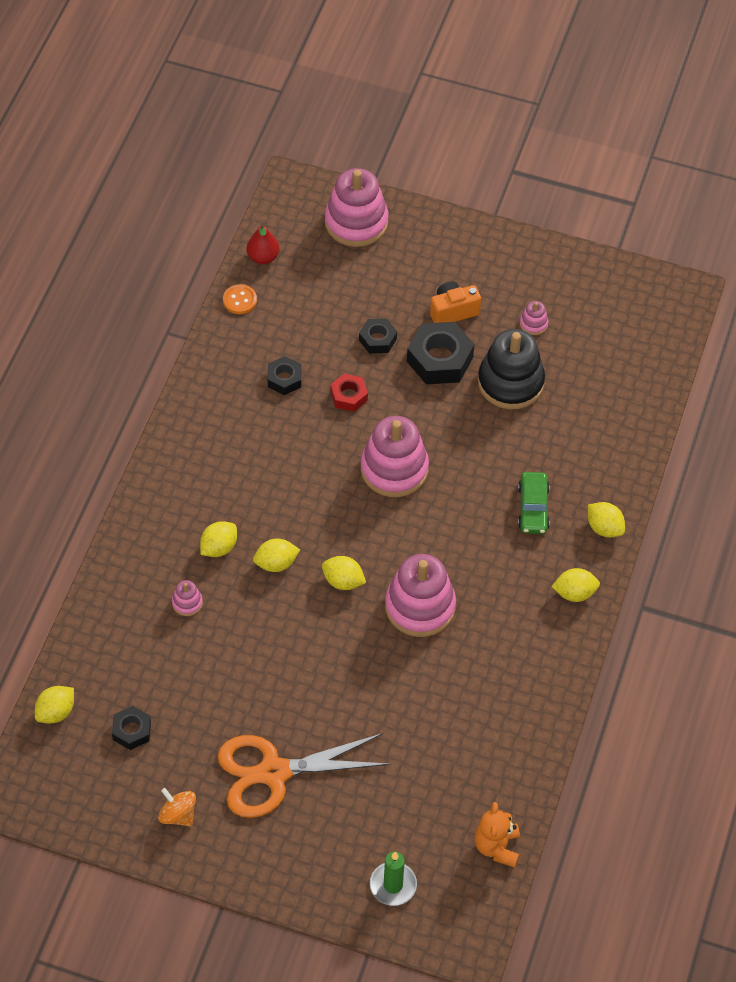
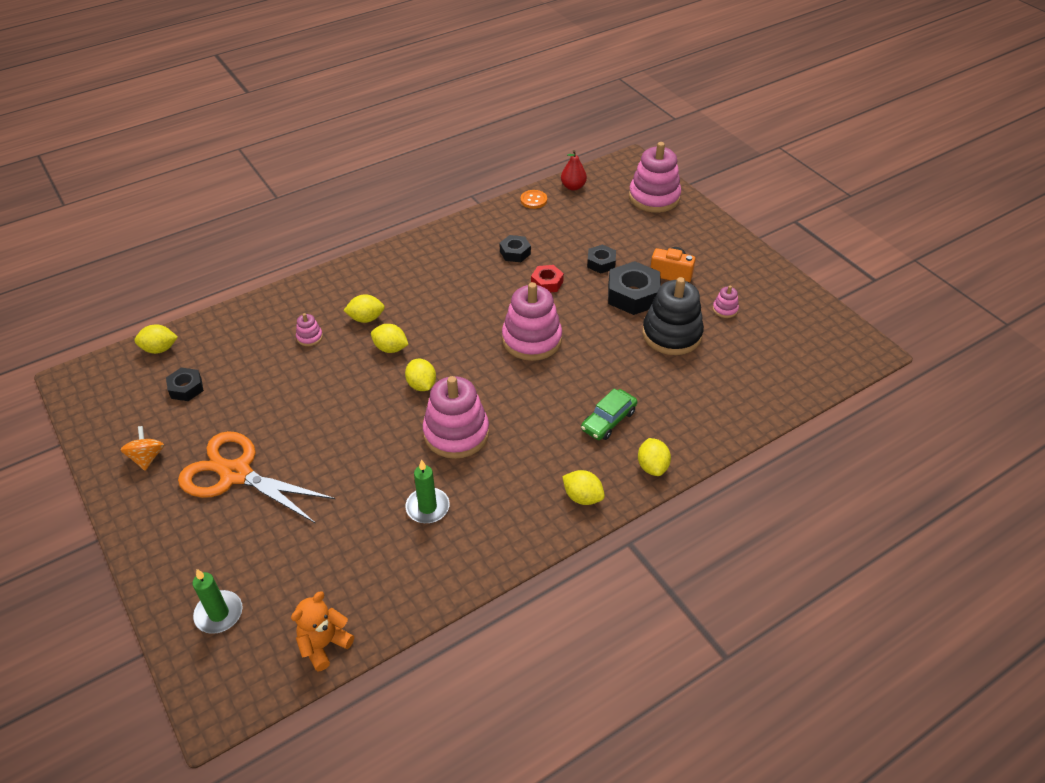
camera: 40 degrees right, 10 degrees down
(463, 687) = (427, 507): none -> green candle

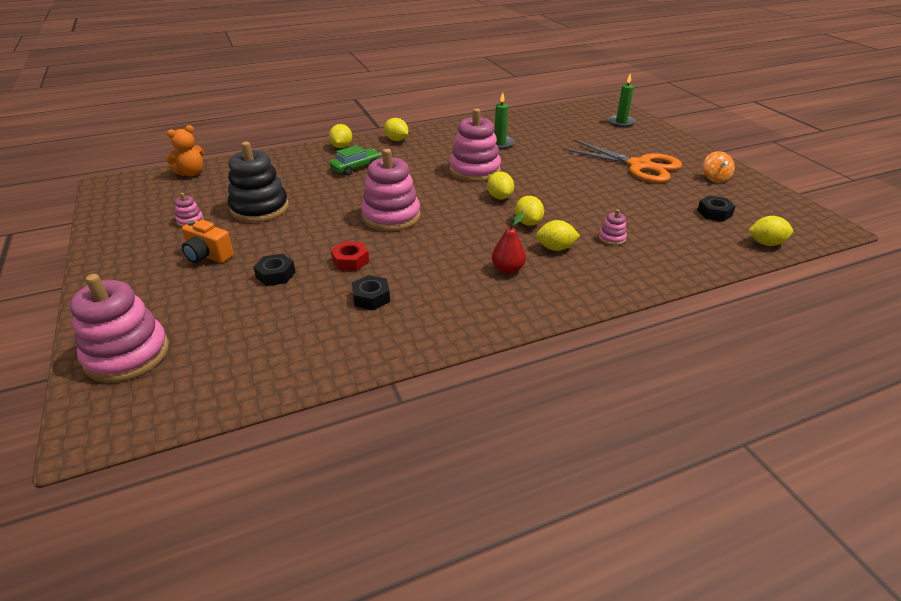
camera: 170 degrees left, 10 degrees down
(324, 644) = (558, 111): orange teddy bear -> orange teddy bear (191, 173)
(390, 348) = (528, 223): yellow lemon -> yellow lemon turned 45 degrees clockwise
(533, 200) = (307, 373): orange button -> none
(573, 187) = (230, 390): red pear -> red pear (507, 269)
(633, 295) = (267, 241): black nut -> none

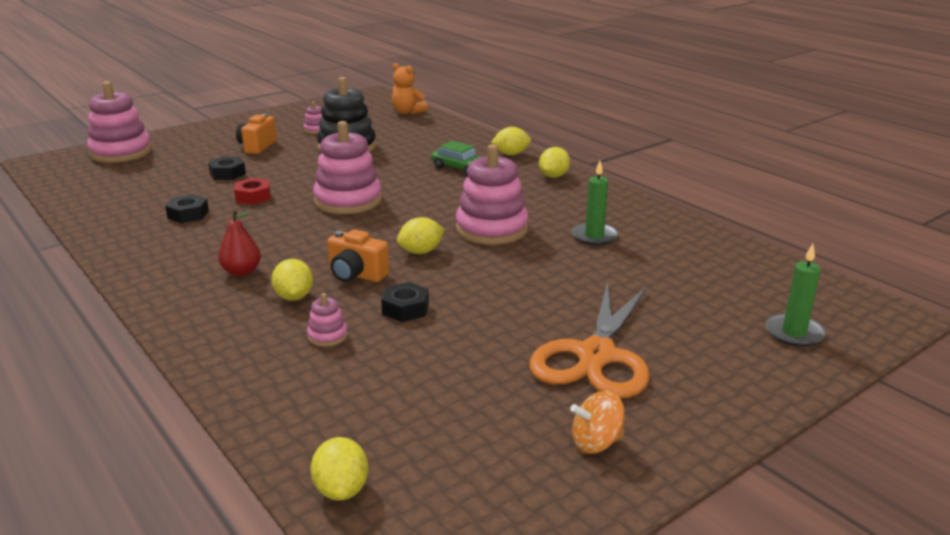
camera: 75 degrees right, 10 degrees down
(528, 223) = (356, 275): yellow lemon -> orange camera
(714, 213) = (441, 434): black nut -> black nut (405, 309)

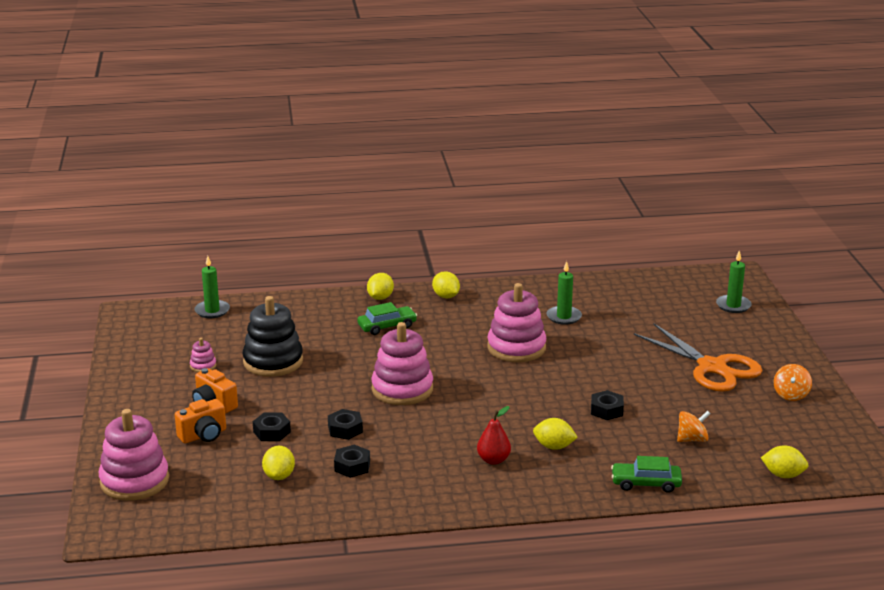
camera: 60 degrees left, 0 degrees up
(246, 375) = (646, 483): none -> green car
(253, 197) = (345, 429): red nut -> black nut
(327, 336) = (619, 445): pink stacking toy -> none
(356, 275) = (541, 416): orange camera -> orange camera (203, 435)
(384, 384) = (692, 439): none -> orange spinning top
(407, 112) = (212, 311): orange teddy bear -> green candle
(421, 252) = (527, 383): yellow lemon -> yellow lemon (279, 476)

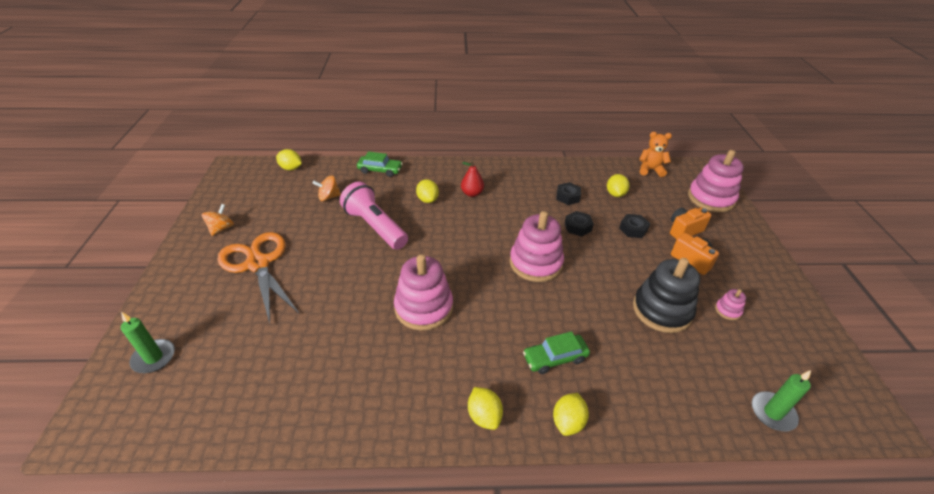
camera: 175 degrees left, 15 degrees up
(204, 521) = (650, 170): none -> orange teddy bear
(554, 446) = (427, 200): yellow lemon -> yellow lemon turned 45 degrees clockwise
(564, 317) = (356, 355): green candle -> none
(607, 410) = (375, 227): black nut -> pink flashlight

